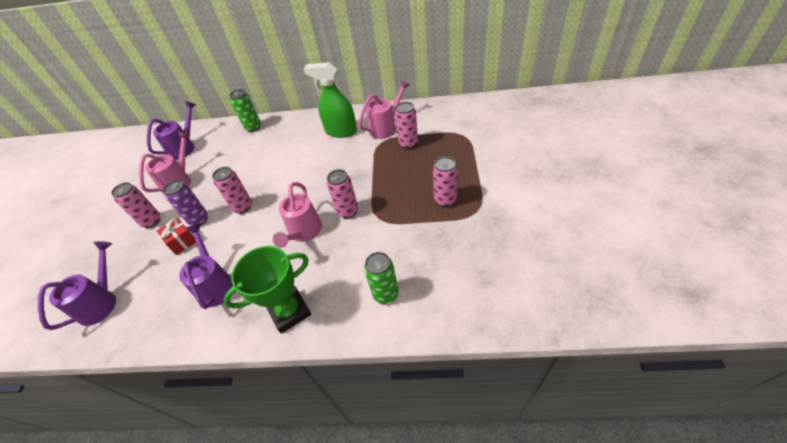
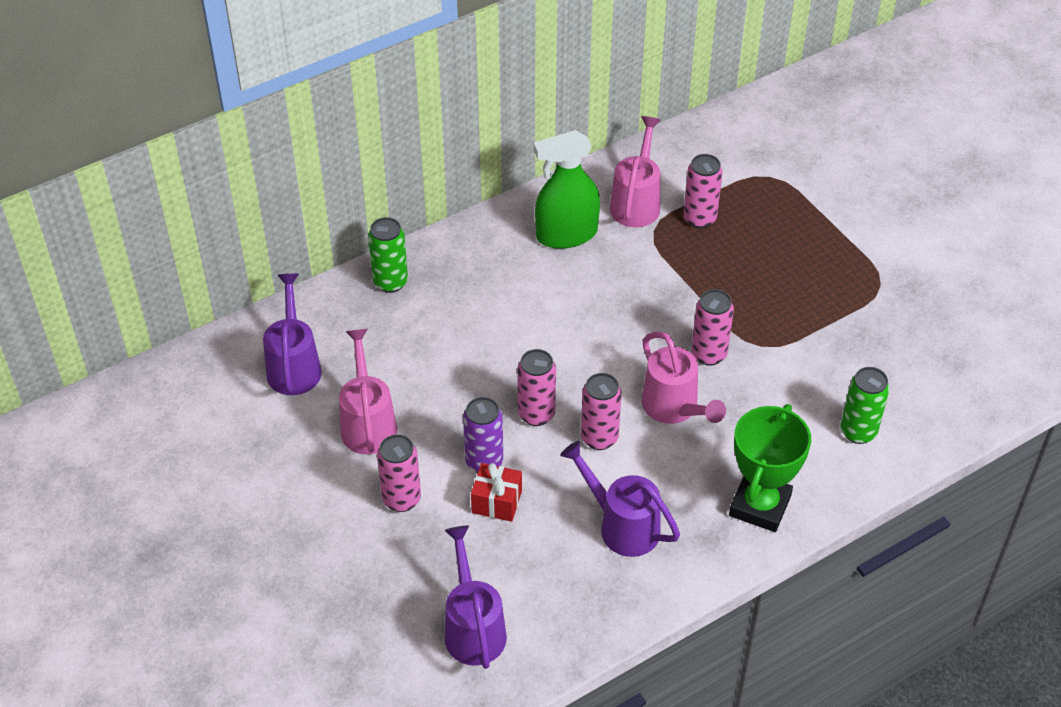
camera: 40 degrees left, 0 degrees up
(445, 200) = (828, 285): pink can -> pink can (599, 438)

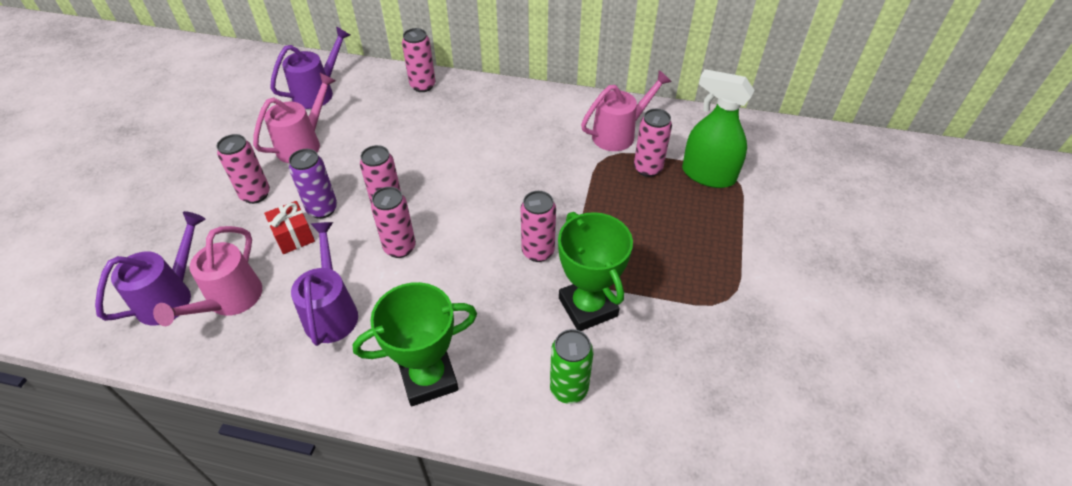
camera: 45 degrees right, 0 degrees up
(390, 282) = (423, 86): green can -> pink can
(566, 234) = (551, 124): green spray bottle -> green spray bottle (708, 175)
(674, 408) = (468, 267): pink watering can -> pink watering can (229, 301)
(798, 366) = (588, 307): none -> green trophy

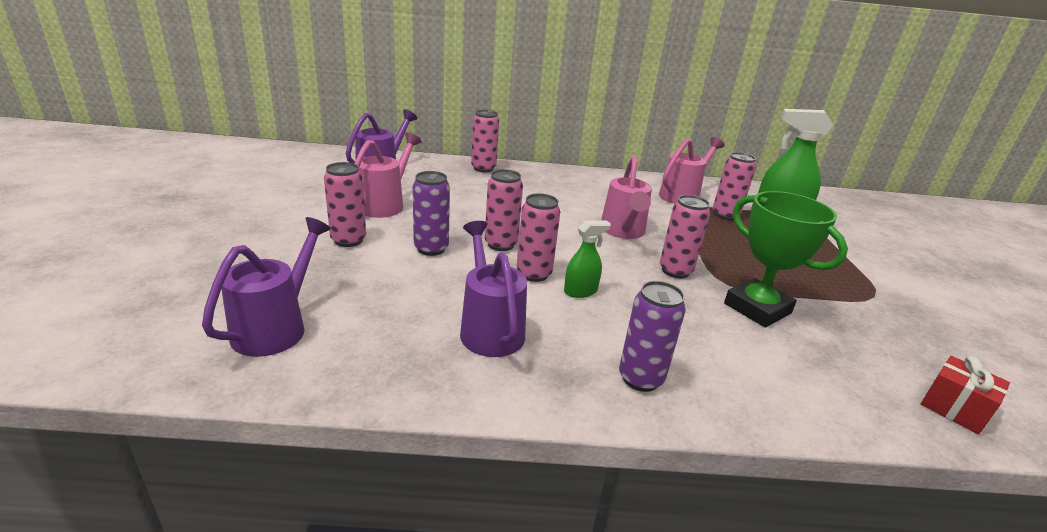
camera: 15 degrees left, 20 degrees down
(229, 301) = (357, 327): pink watering can -> pink watering can (623, 232)
(293, 236) = (409, 270): red gift -> red gift (954, 408)
(428, 378) = (640, 378): green trophy -> purple can
(431, 273) = (580, 291): none -> green spray bottle
(569, 389) = (797, 375): green can -> none

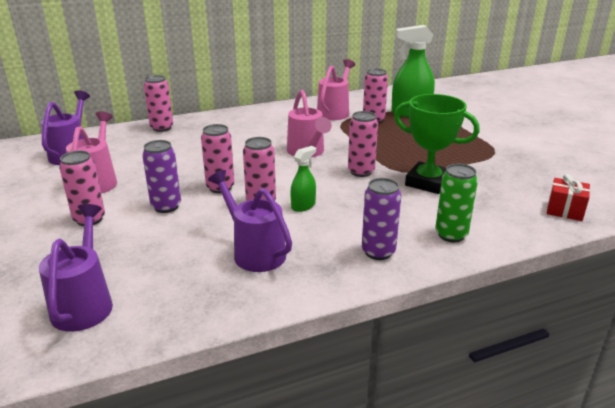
camera: 20 degrees left, 0 degrees up
(755, 388) = (451, 235): none -> green can

